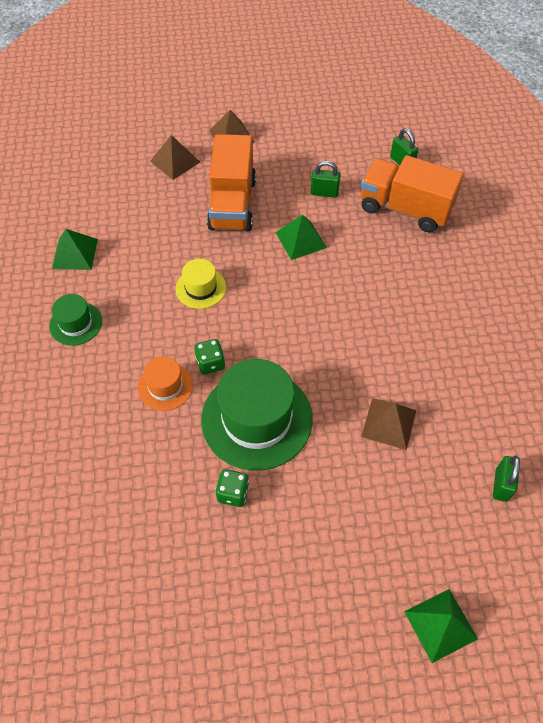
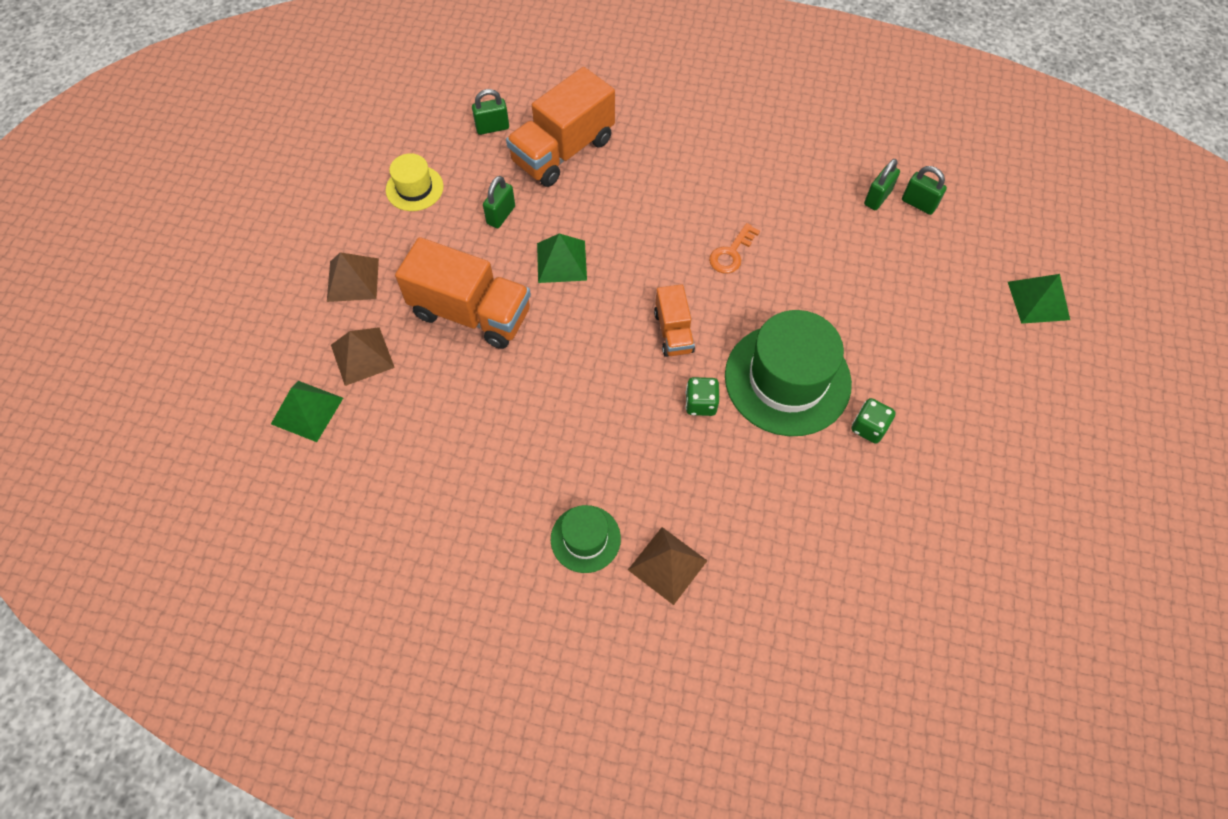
camera: 70 degrees left, 5 degrees up
(75, 253) = (467, 516): green pyramid -> green pyramid (307, 410)
(165, 386) = (715, 458): orange hat -> none
(201, 288) = (588, 384): yellow hat -> yellow hat (414, 188)
(268, 328) = (673, 332): none -> orange truck
(364, 346) = (731, 253): none -> orange key
(389, 423) = (829, 265): brown pyramid -> brown pyramid (667, 565)
(487, 446) = (877, 198): none -> green padlock

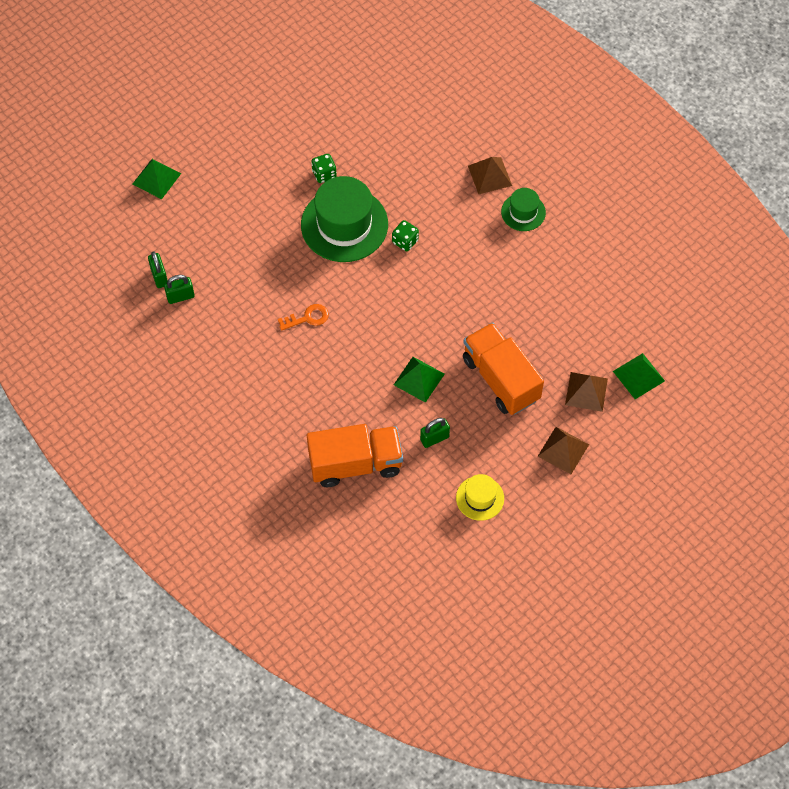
camera: 145 degrees left, 0 degrees up
(492, 127) = (391, 516): green padlock -> none
(673, 332) = (386, 291): orange truck -> none

